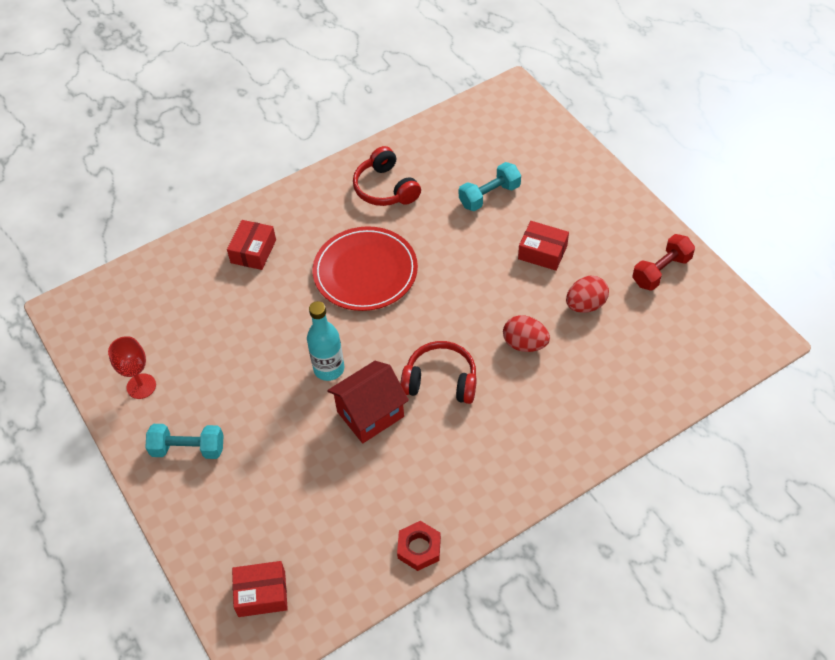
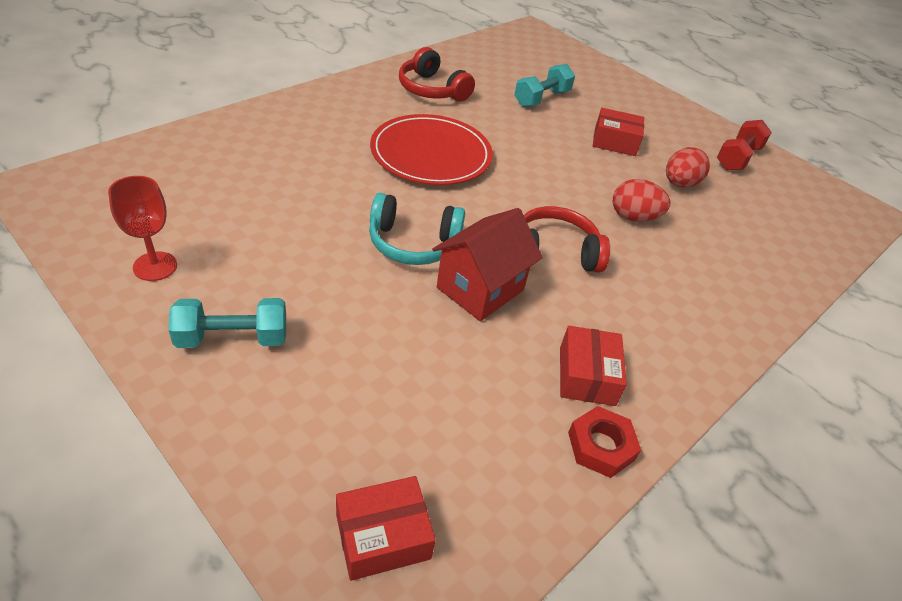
camera: 20 degrees left, 10 degrees down
(253, 251) = (293, 135): red box -> red box (586, 376)
(329, 369) = (413, 243): turquoise bottle -> turquoise headphones

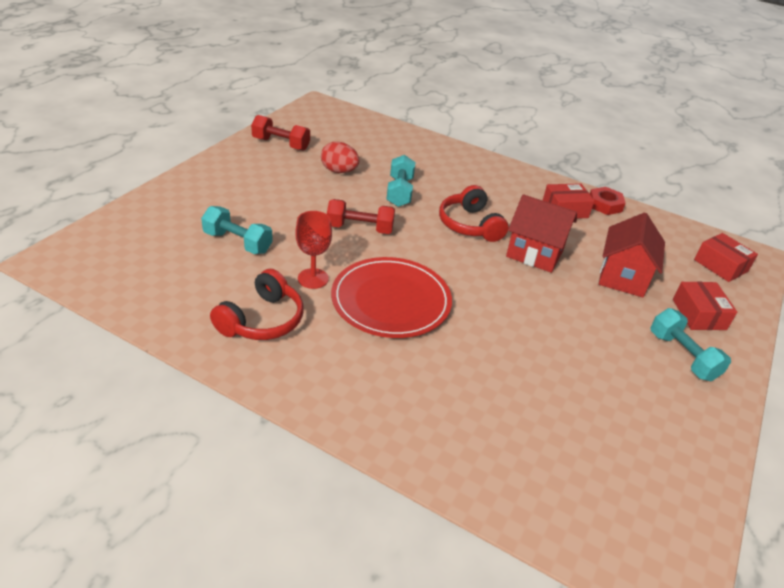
camera: 105 degrees left, 5 degrees down
(155, 266) = (671, 428): red goblet -> red goblet (313, 278)
(402, 361) = (623, 277): none -> red house
(413, 243) = (517, 291): turquoise headphones -> none
(556, 168) = (360, 228): none -> red dumbbell
(615, 142) = (295, 199): red box -> red box (699, 314)
(633, 217) = (399, 192): red egg -> turquoise dumbbell

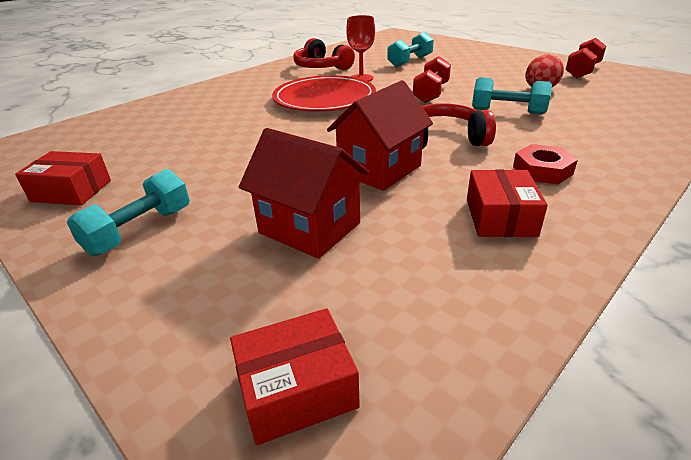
camera: 110 degrees right, 5 degrees down
(605, 205) = (535, 272): red nut -> red nut (542, 170)
(682, 356) = (140, 230): turquoise dumbbell -> turquoise dumbbell turned 45 degrees counterclockwise
(699, 314) = (190, 279): red box -> red box (71, 191)

